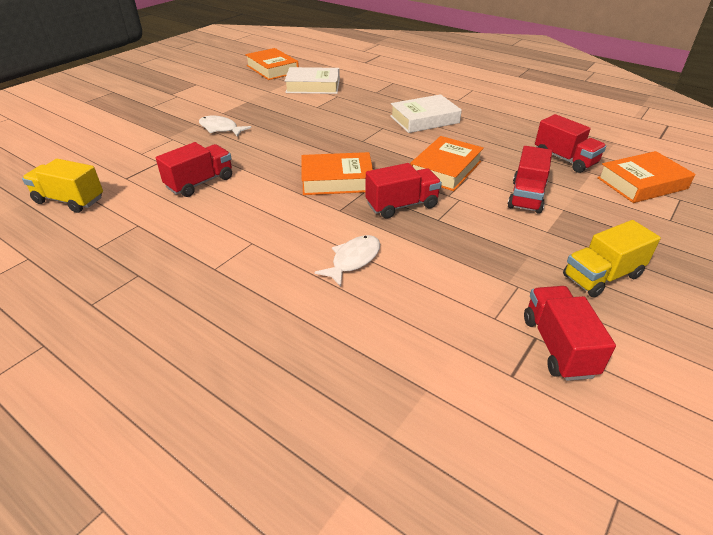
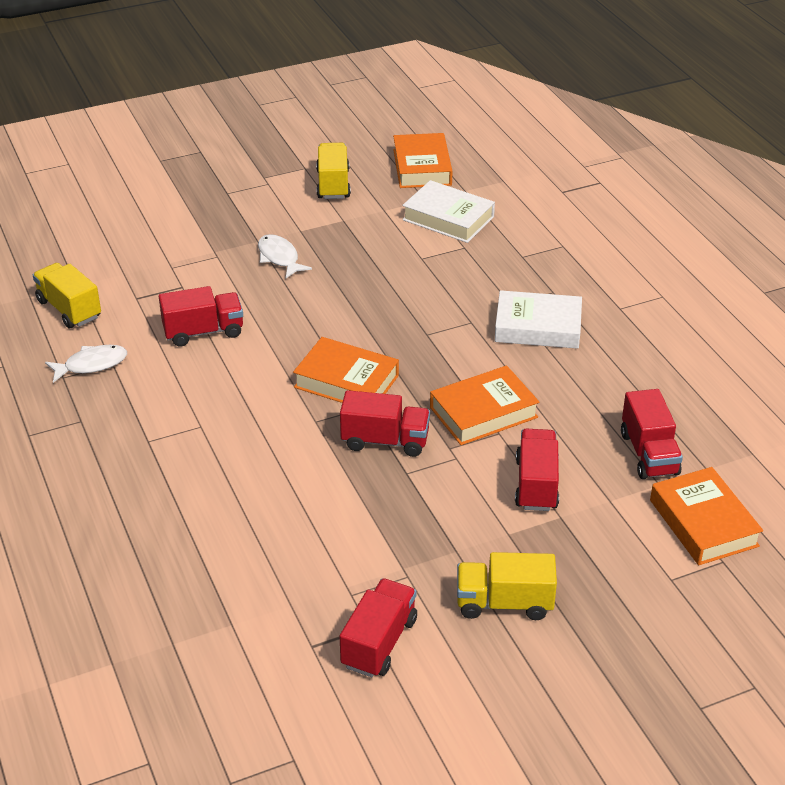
camera: 30 degrees right, 0 degrees up
(223, 87) = (333, 184): none -> yellow truck
(353, 260) = (278, 483): white fish -> white fish (92, 365)
(526, 197) = (536, 484): red truck -> red truck turned 135 degrees clockwise
(641, 183) = (703, 523): orange book -> orange book turned 60 degrees clockwise

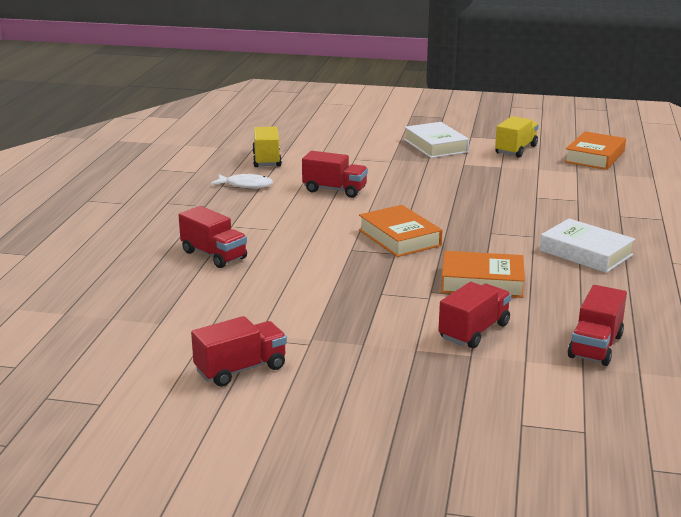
camera: 35 degrees right, 15 degrees down
(279, 257) = (432, 172): white fish -> none
(385, 441) = (387, 273): red truck -> red truck (214, 255)
(448, 218) = (583, 184): white book -> white book (435, 146)
(504, 603) = (361, 384): yellow truck -> none
(703, 523) = (595, 402): orange book -> none

